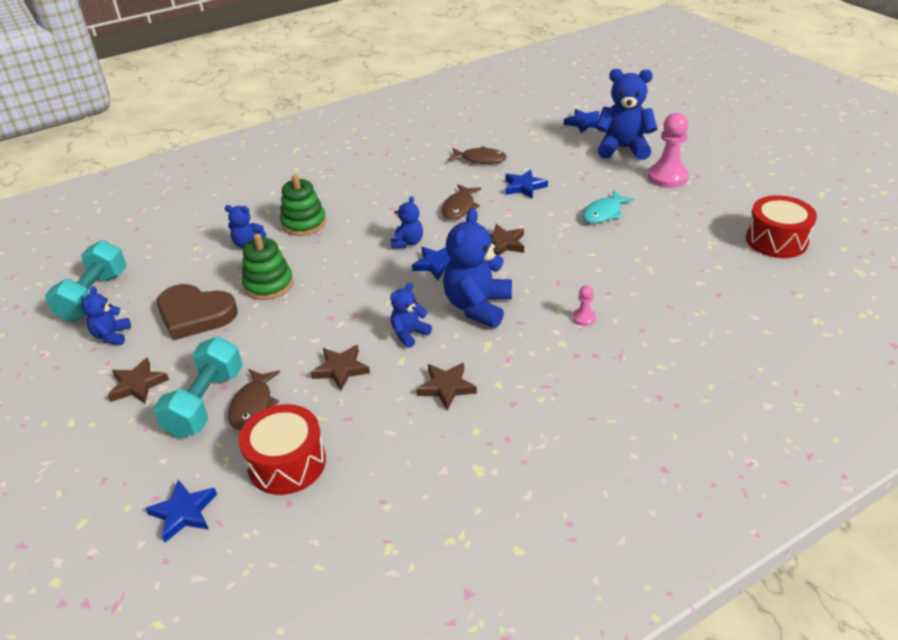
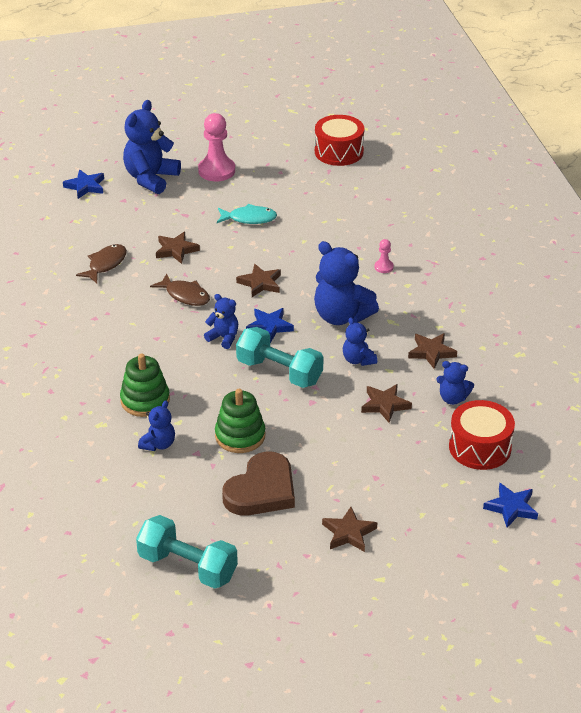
camera: 75 degrees left, 0 degrees up
(112, 336) = (265, 551): blue teddy bear -> blue teddy bear (452, 398)
(206, 402) = (392, 489): turquoise dumbbell -> turquoise dumbbell (279, 372)
(253, 405) = (407, 460): brown fish -> none
(524, 187) = (176, 250): blue star -> brown star
(604, 213) = (249, 218): turquoise fish -> turquoise fish turned 60 degrees counterclockwise

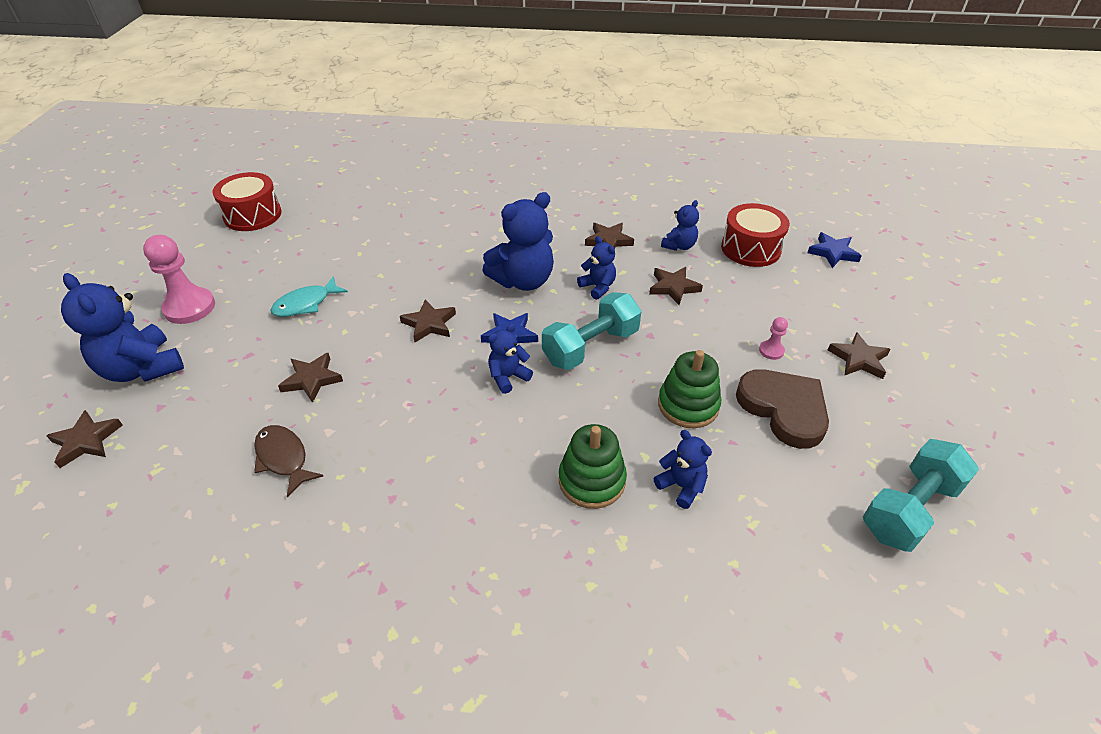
camera: 70 degrees left, 5 degrees up
(85, 186) = (86, 441): blue star -> brown star
(185, 295) = (407, 392): brown fish -> none
(249, 218) = (306, 304): turquoise fish -> turquoise fish turned 150 degrees counterclockwise
(358, 360) = (598, 287): blue teddy bear -> blue teddy bear turned 120 degrees counterclockwise
(383, 267) = (464, 235): pink pawn -> pink pawn (771, 351)

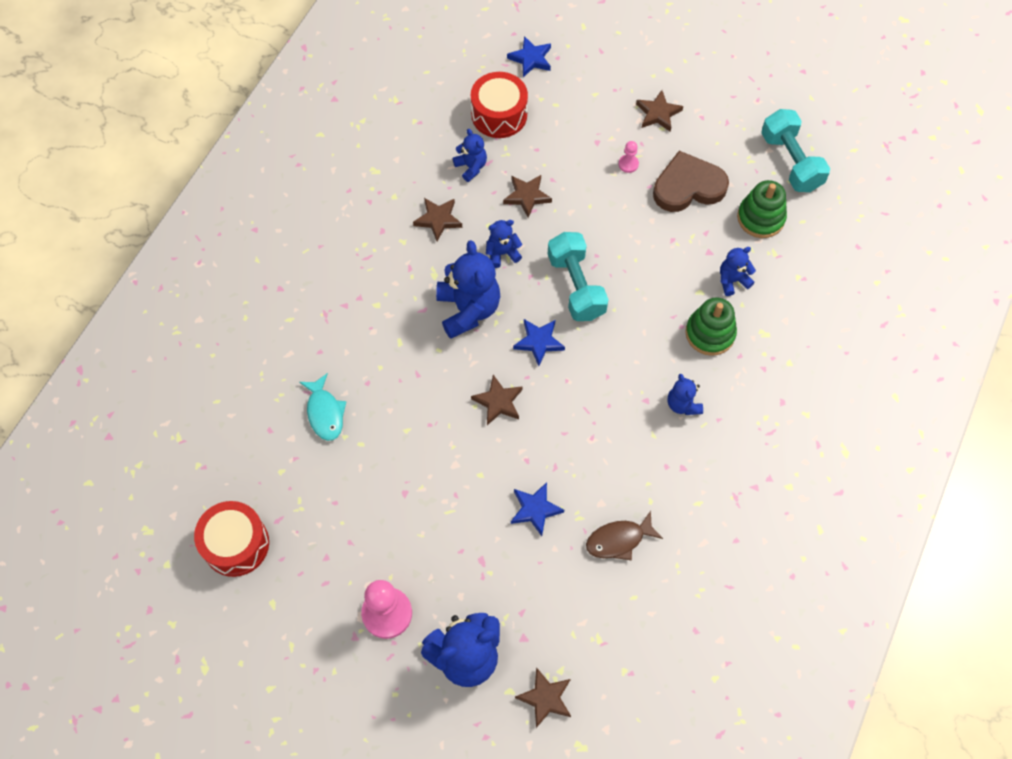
camera: 70 degrees left, 20 degrees up
(306, 304) = (426, 504): turquoise fish -> turquoise fish (325, 412)
(312, 379) = (535, 509): brown star -> blue star
(508, 377) = (588, 357): blue teddy bear -> blue teddy bear (683, 404)
(688, 405) = (663, 244): green stacking toy -> green stacking toy (760, 218)

